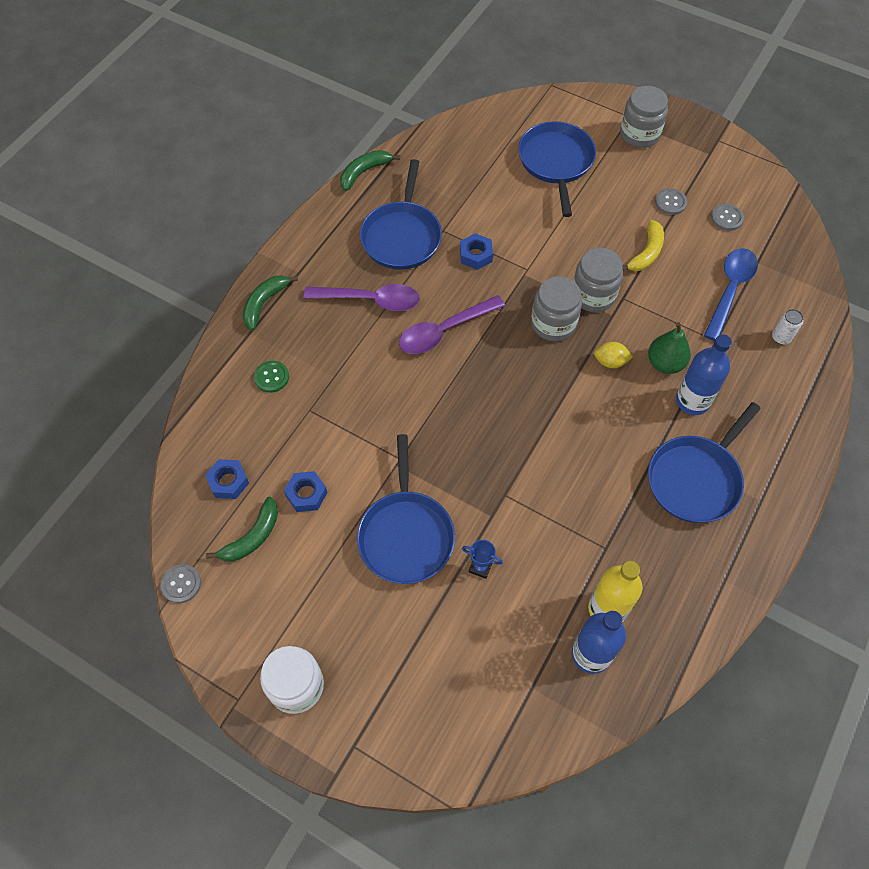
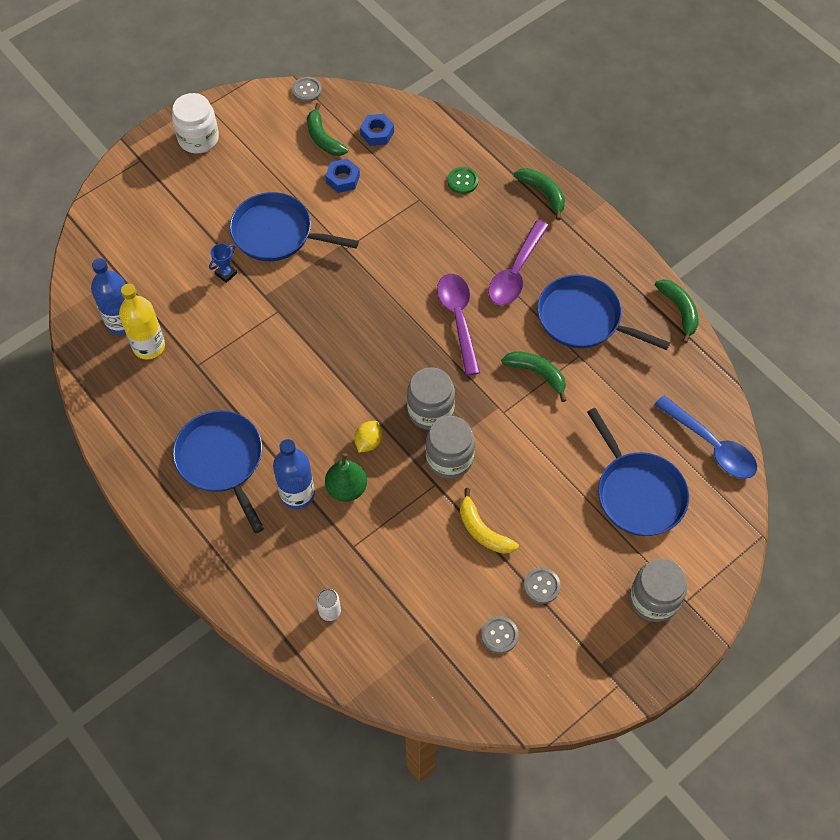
camera: 110 degrees right, 0 degrees up
(476, 255) = (537, 373): blue nut -> green banana
(556, 162) = (638, 493): blue pan -> blue pan turned 45 degrees clockwise
(730, 290) = (405, 590): blue spoon -> blue spoon (711, 445)

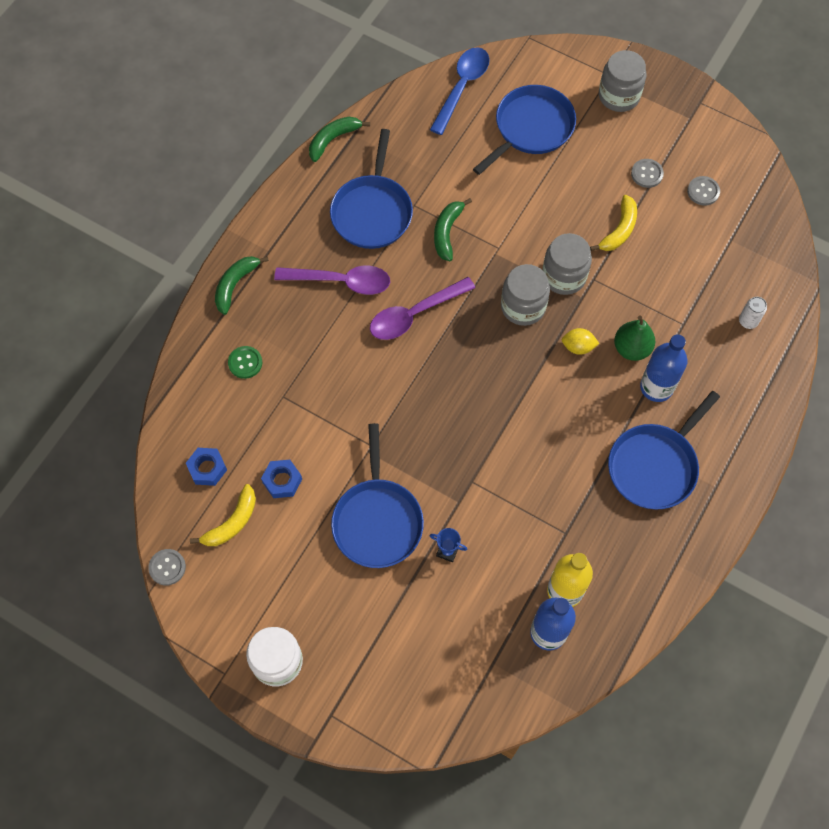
camera: 110 degrees left, 5 degrees up
(323, 138) = (232, 522): green banana -> yellow banana

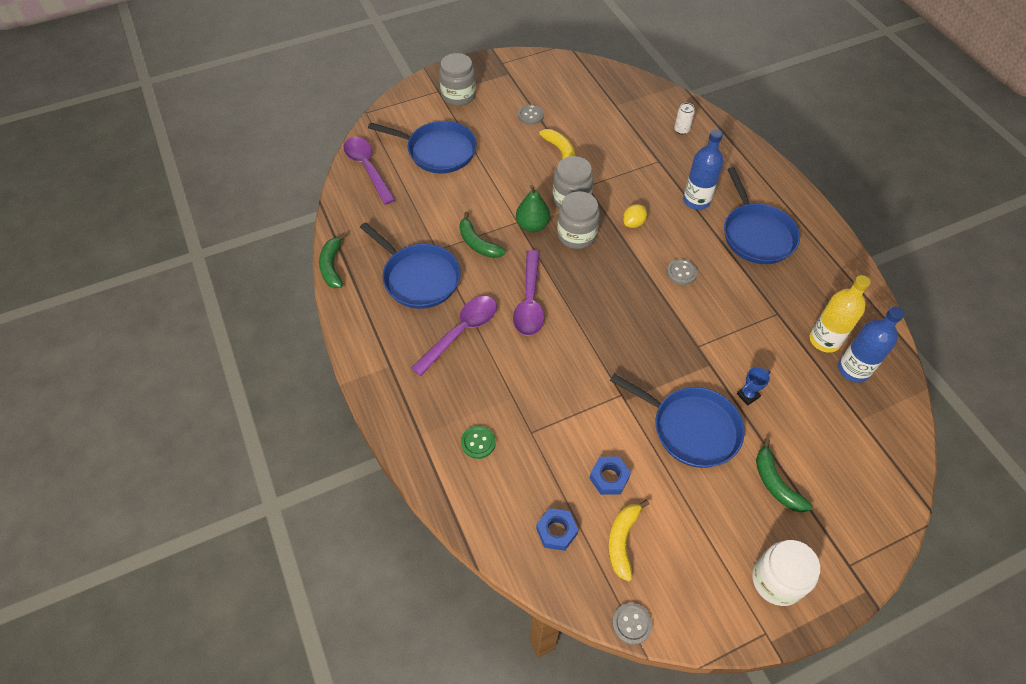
camera: 55 degrees left, 10 degrees down
(232, 522) = (622, 541): yellow banana -> yellow banana turned 150 degrees counterclockwise
(235, 285) = (399, 408): green banana -> green banana (775, 483)
(462, 88) = (367, 168): blue spoon -> purple spoon
(531, 128) = (438, 151): blue pan -> blue pan turned 120 degrees clockwise
(631, 348) = (657, 196): green pear -> green pear (532, 225)
(703, 191) = (568, 97): grey button -> grey button (681, 272)

